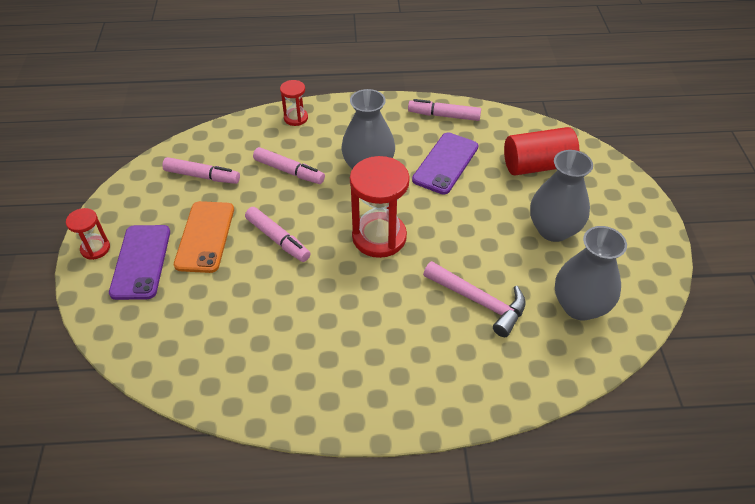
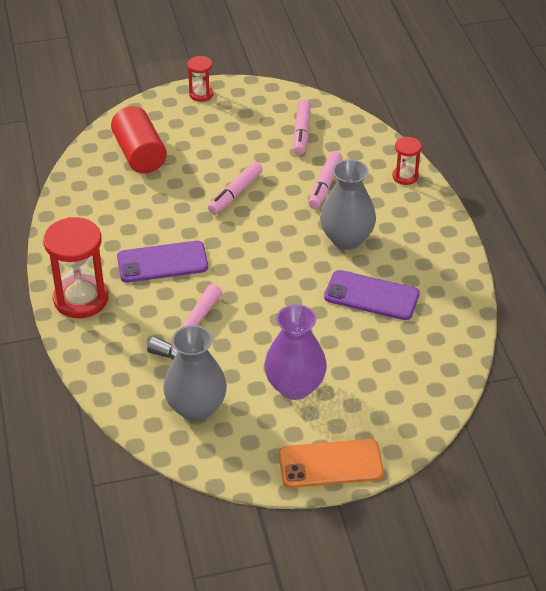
camera: 80 degrees right, 5 degrees down
(141, 262) = (192, 121): purple phone -> purple phone (162, 262)
(205, 236) = (228, 150): orange phone -> orange phone (330, 464)
(379, 237) = (253, 258): red hourglass -> red hourglass (81, 299)
(444, 115) = (451, 288): pink marker -> none
(537, 165) = (392, 371): red cylinder -> red cylinder (139, 154)
(553, 229) = (295, 386): grey vase -> purple vase

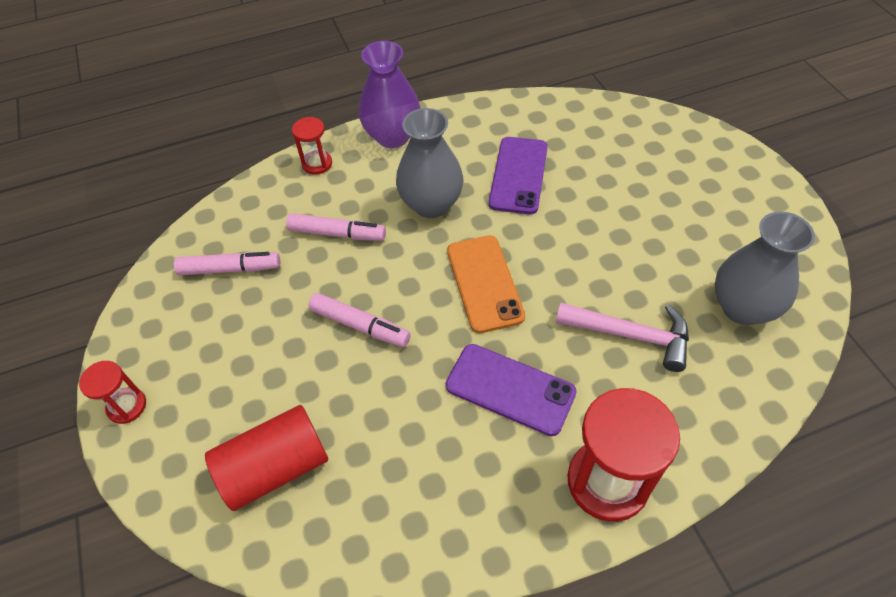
camera: 95 degrees left, 10 degrees up
(162, 262) = (510, 389): purple phone -> purple phone turned 45 degrees counterclockwise
(295, 386) = (673, 223): purple vase -> purple vase (393, 136)
(330, 464) = (761, 184): orange phone -> orange phone (484, 283)

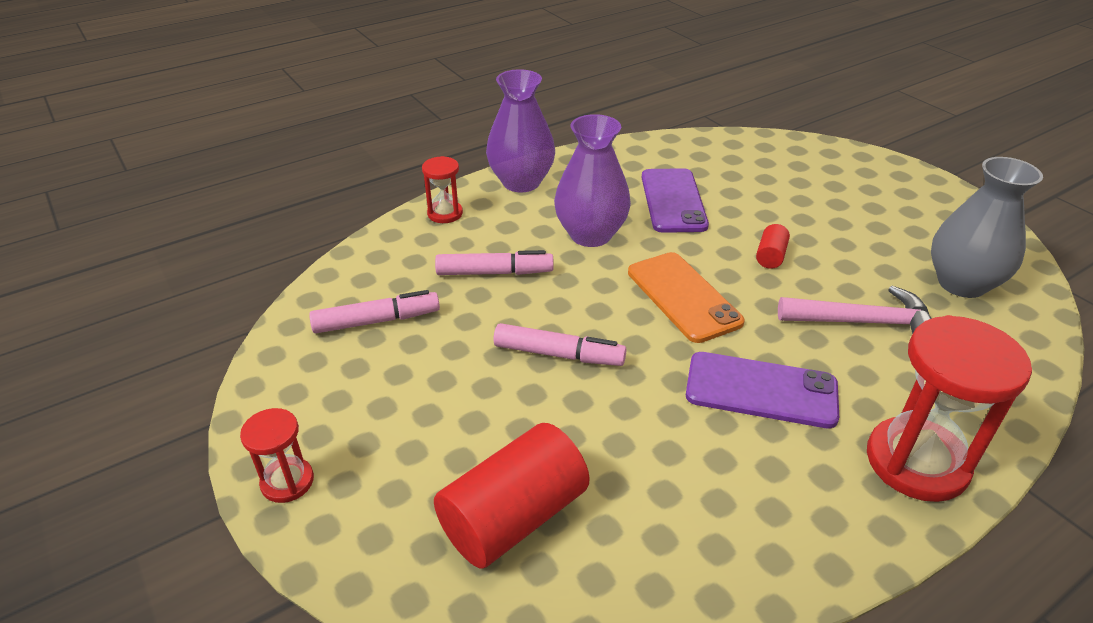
camera: 15 degrees left, 15 degrees down
(431, 204) = (590, 235): grey vase -> purple vase
(580, 251) = (770, 256): none -> red cylinder

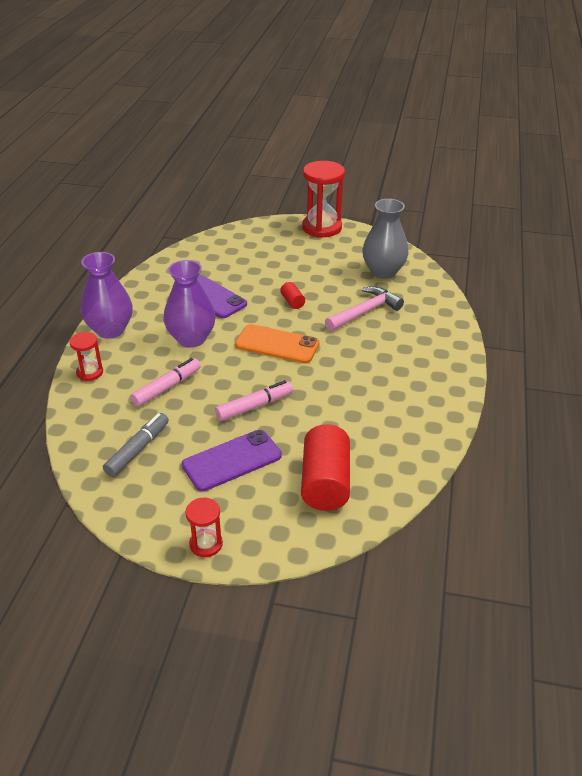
camera: 45 degrees left, 0 degrees up
(377, 321) = (138, 449): pink marker -> grey marker
(761, 390) = (358, 367): purple phone -> purple phone (232, 460)
(916, 462) = (441, 359): red hourglass -> red hourglass (322, 227)

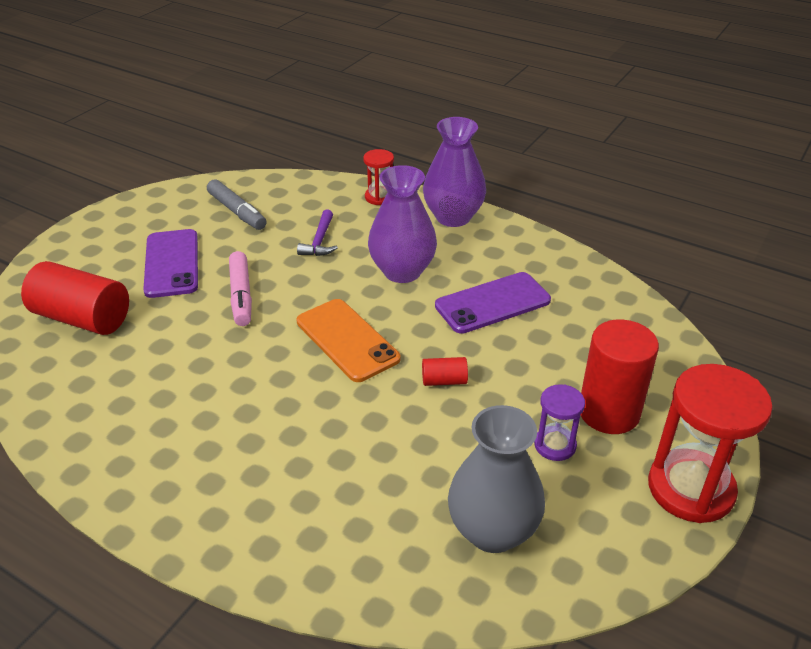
camera: 110 degrees right, 0 degrees up
(167, 387) = (319, 241): pink marker -> purple hammer
(206, 544) = (86, 231): red hourglass -> none
(277, 344) = (347, 340): orange phone -> orange phone turned 75 degrees counterclockwise
(285, 250) = (609, 412): none -> red cylinder
(318, 262) = (555, 445): none -> purple hourglass
(365, 312) = (376, 458): pink hammer -> none

